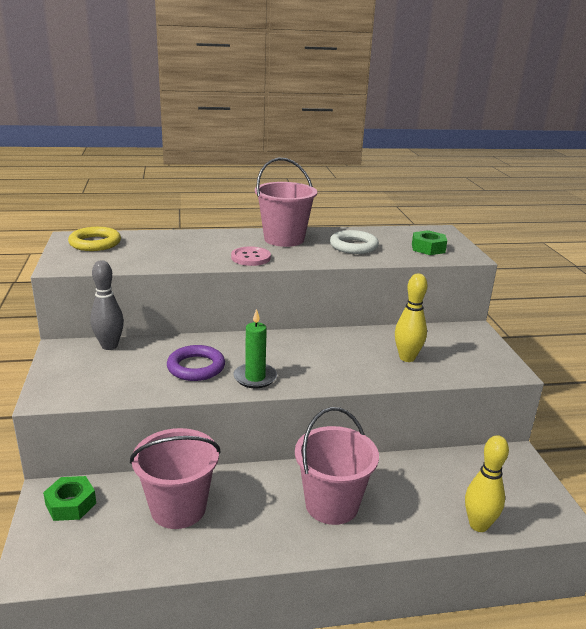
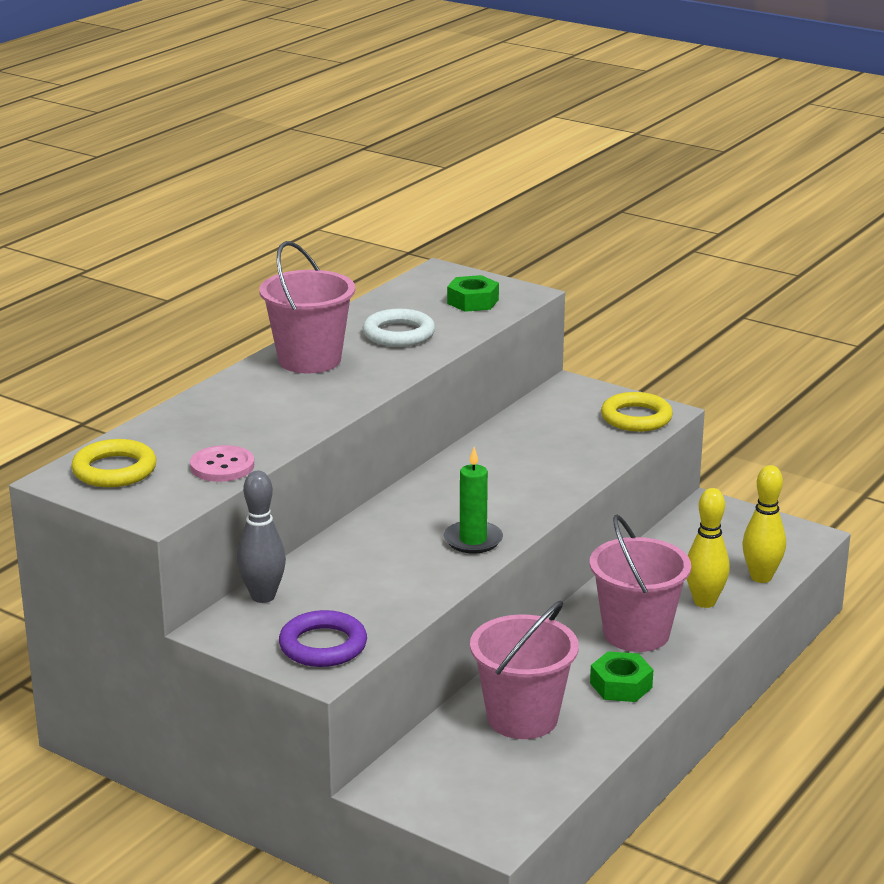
camera: 45 degrees left, 0 degrees up
(71, 504) = (423, 779): green nut -> green nut (621, 685)
(196, 367) = (399, 563): purple ring -> purple ring (323, 645)
(250, 258) = (331, 399): pink button -> pink button (222, 466)
(407, 358) = (564, 446): yellow bowling pin -> yellow bowling pin (704, 602)
(483, 365) = (636, 418): none -> yellow ring

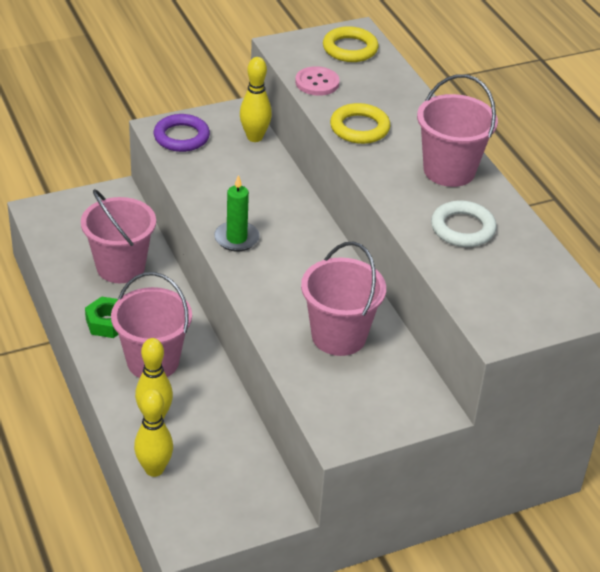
camera: 120 degrees right, 15 degrees up
(263, 596) = (254, 137): grey bowling pin -> yellow bowling pin
(473, 301) = (500, 295): green nut -> none
(542, 446) = (339, 336): none -> pink bucket
(636, 418) = (341, 414): yellow ring -> yellow ring (359, 128)

